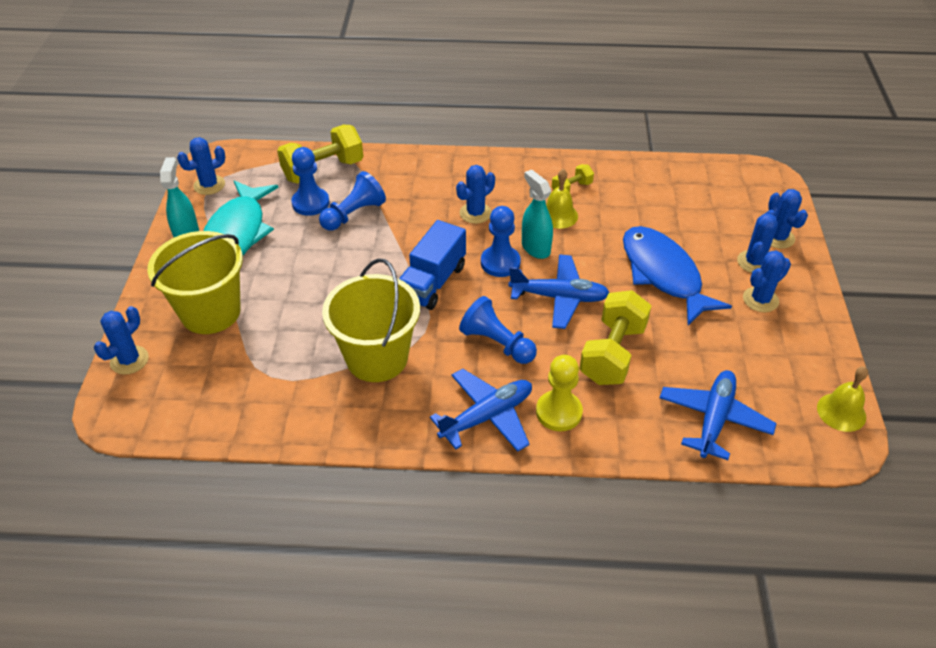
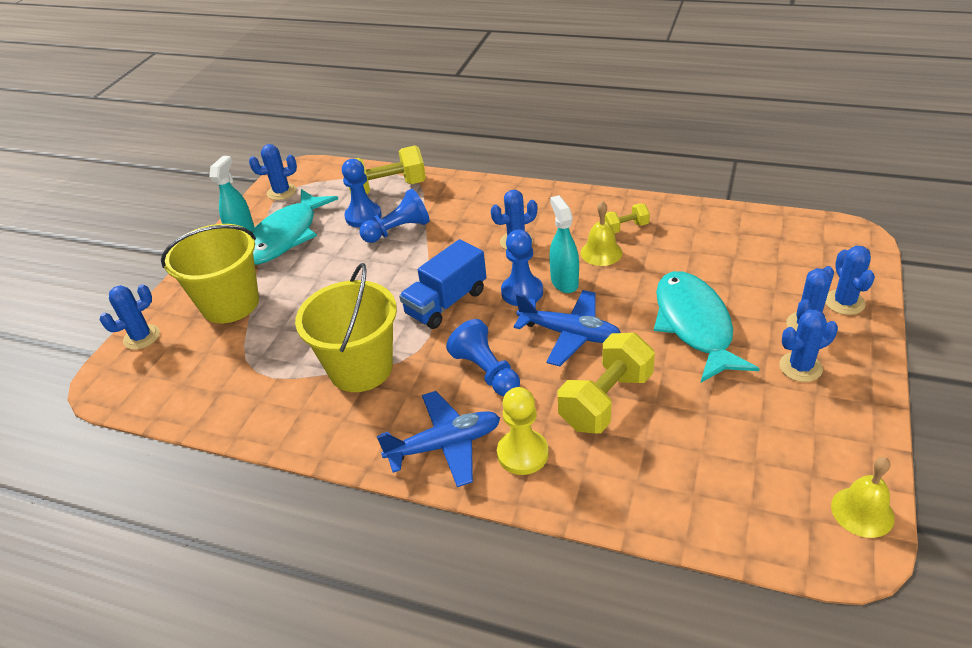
camera: 20 degrees right, 5 degrees down
(663, 274) = (694, 325): blue fish -> turquoise fish
(714, 419) = (697, 492): blue plane -> none

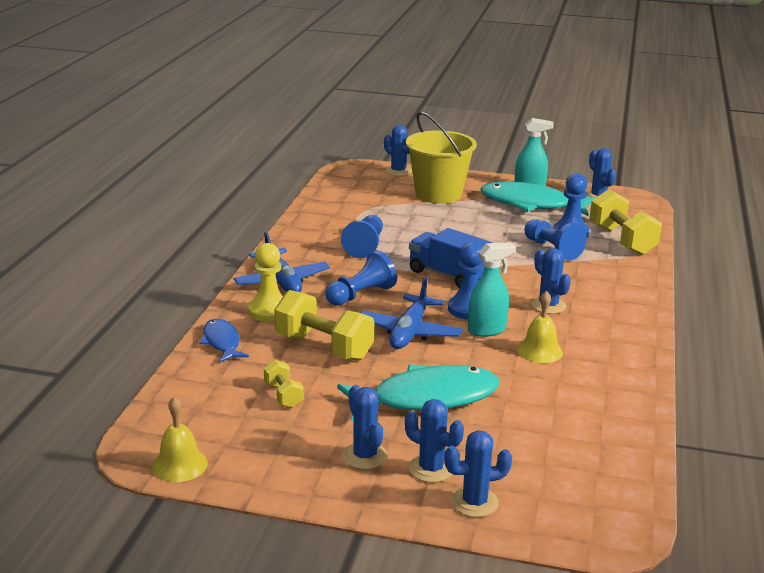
camera: 80 degrees right, 15 degrees down
(361, 368) = (365, 246): yellow bucket -> blue pawn
(601, 496) = (222, 342): none -> blue fish
(625, 228) = (589, 367): yellow dumbbell -> yellow dumbbell (283, 395)

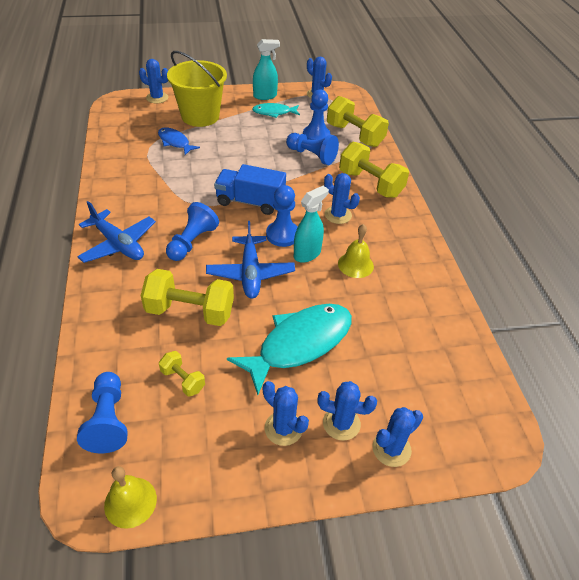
camera: 25 degrees left, 20 degrees up
(222, 342) = (99, 333): blue fish -> blue fish (175, 142)
(269, 311) = (123, 282): yellow pawn -> none
(365, 246) = (169, 186): blue pawn -> blue pawn (108, 420)
(531, 204) = (274, 112): turquoise fish -> turquoise fish, size x0.53
(610, 287) = (370, 184): none -> yellow dumbbell

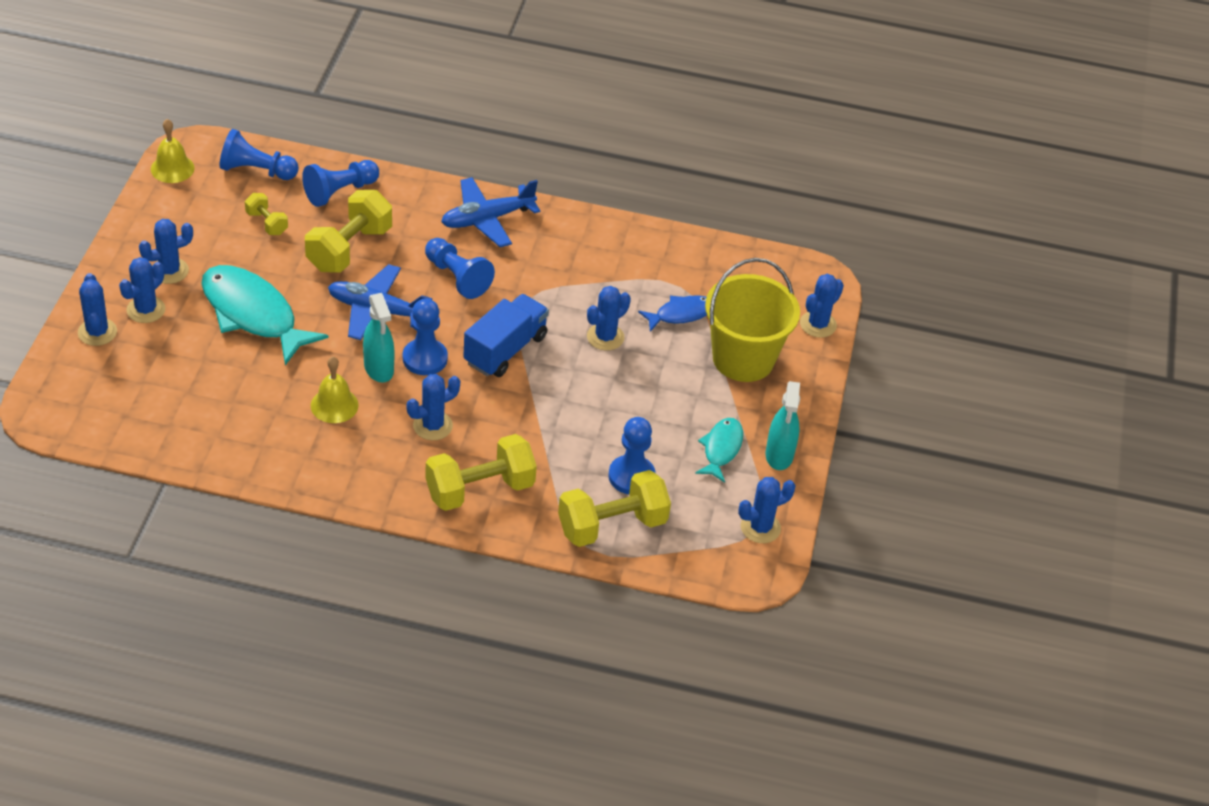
camera: 110 degrees right, 0 degrees up
(183, 380) = (267, 223): yellow dumbbell -> yellow dumbbell turned 75 degrees clockwise
(213, 165) = (605, 337): none -> blue cactus
(299, 344) = (253, 314): turquoise fish -> turquoise fish turned 150 degrees clockwise
(312, 155) = (580, 451): blue pawn -> blue pawn (340, 191)

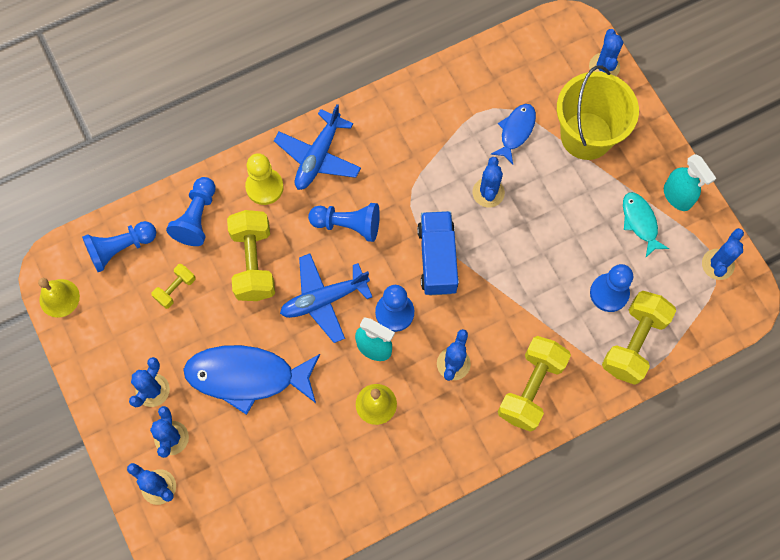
camera: 35 degrees left, 25 degrees up
(253, 314) = (247, 376): turquoise fish -> blue fish
(267, 223) = (175, 289): yellow dumbbell -> yellow dumbbell turned 60 degrees counterclockwise
(418, 209) = (264, 187): none -> yellow pawn

